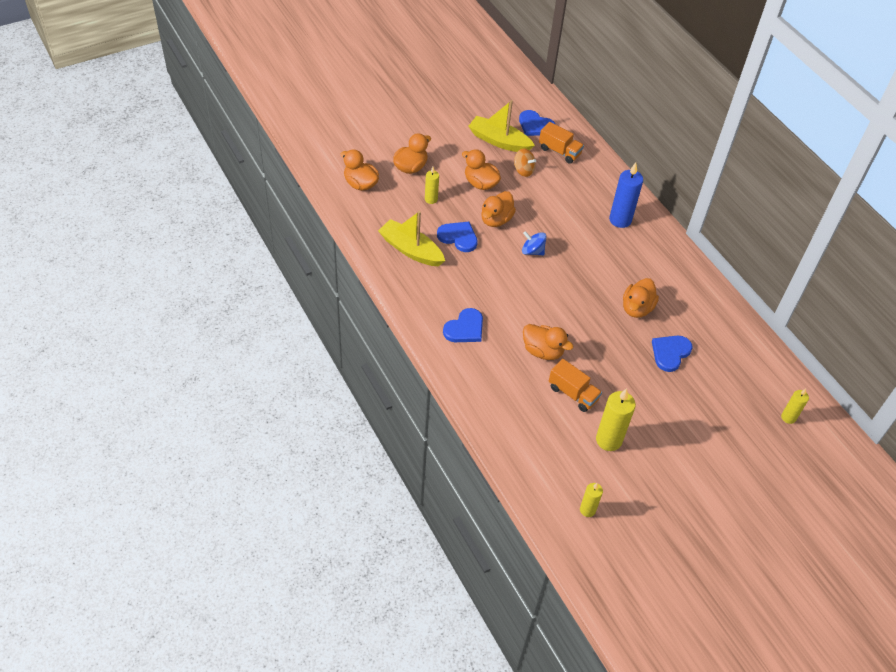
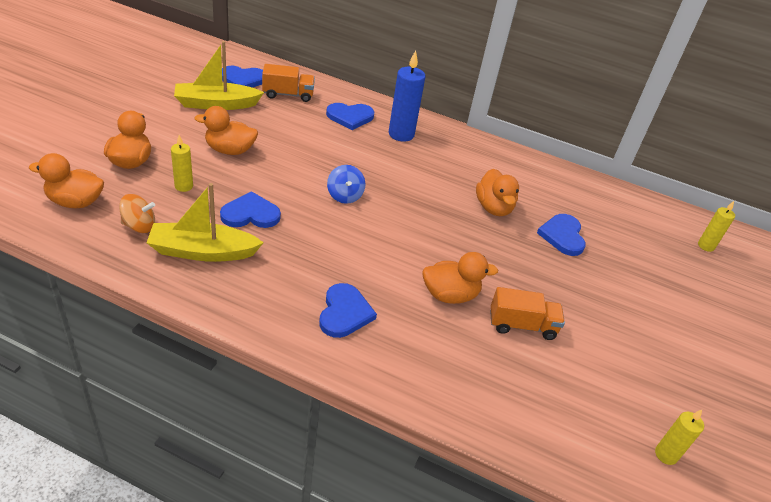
camera: 40 degrees left, 10 degrees down
(496, 219) = (278, 179): orange duck -> none
(523, 170) = (266, 123): orange spinning top -> orange spinning top (139, 226)
(532, 251) = (345, 196): blue spinning top -> blue spinning top turned 90 degrees counterclockwise
(592, 189) = (350, 117): none -> blue heart
(608, 440) = (603, 357): yellow candle -> none

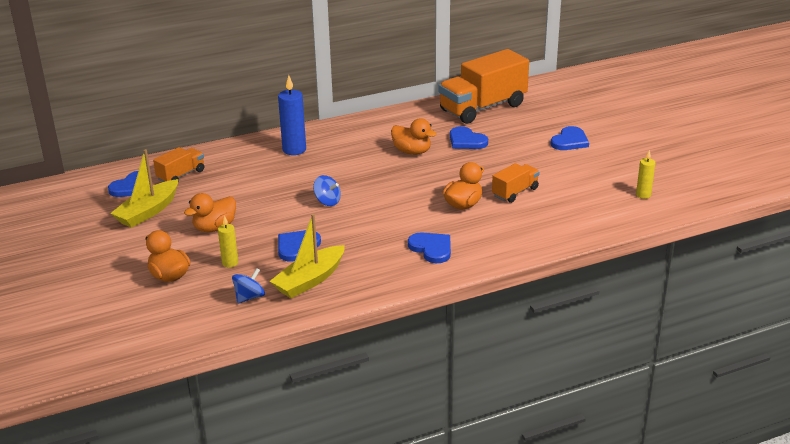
camera: 40 degrees left, 10 degrees down
(75, 202) = (185, 316): orange duck -> none
(139, 226) = (249, 297): orange spinning top -> blue spinning top
(350, 117) = (246, 161): blue heart -> blue heart (570, 141)
(634, 217) = (483, 108): none -> orange truck
(706, 246) = (534, 98): yellow candle -> none

